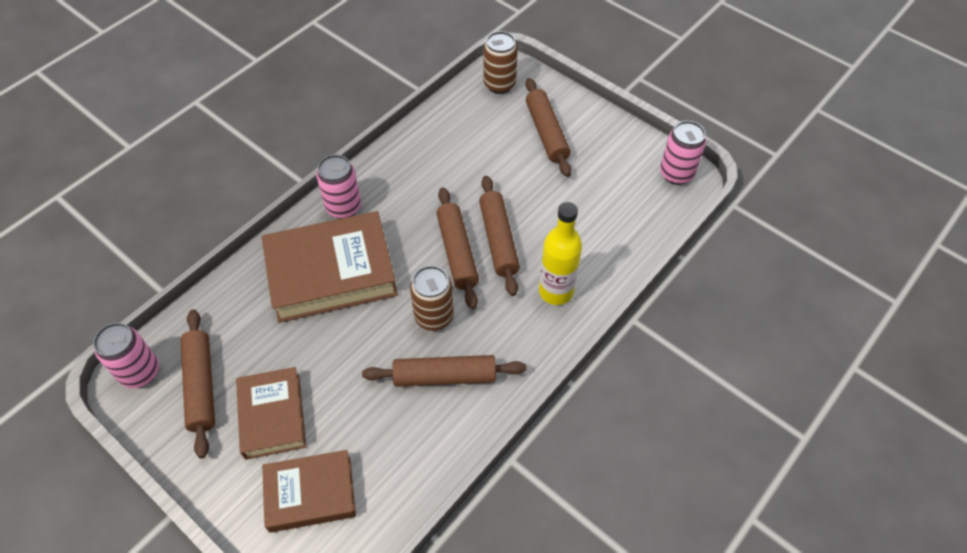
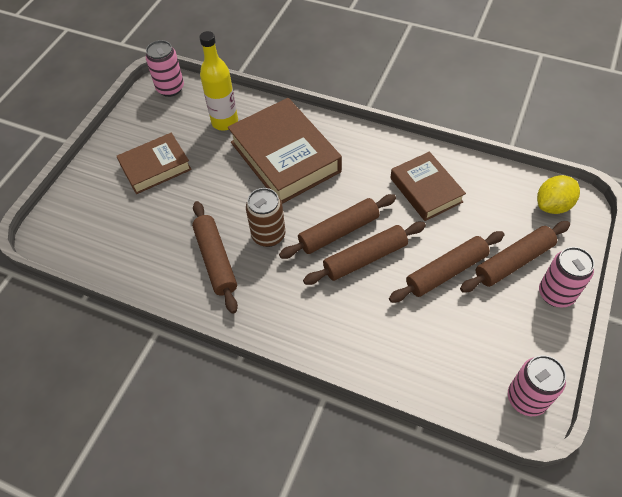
camera: 75 degrees right, 0 degrees up
(201, 385) = (169, 121): brown rolling pin -> brown rolling pin (446, 271)
(310, 493) = (102, 209): brown book -> brown book (426, 190)
(343, 207) = (350, 142): pink can -> pink can (556, 294)
(499, 84) = (553, 205): brown can -> yellow lemon
(556, 291) = (327, 319): yellow bottle -> yellow bottle (225, 122)

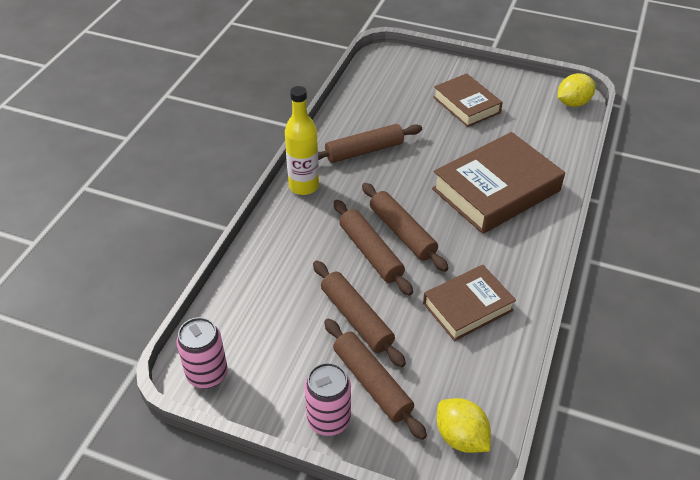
camera: 85 degrees right, 10 degrees down
(170, 88) = (572, 103): pink can -> yellow lemon
(225, 122) = (535, 144): yellow bottle -> yellow bottle (304, 186)
(268, 235) = (394, 183): brown can -> none

